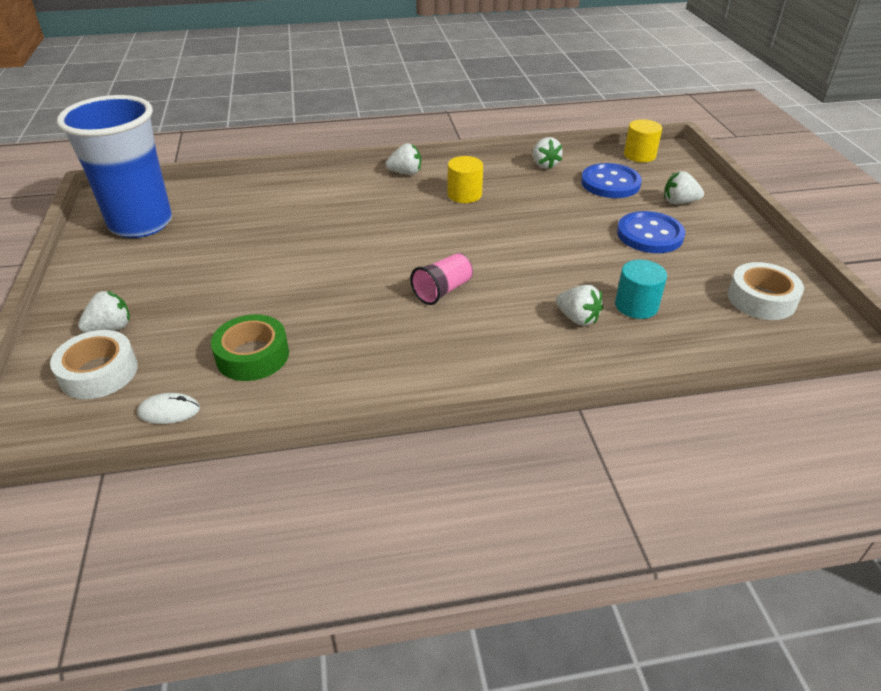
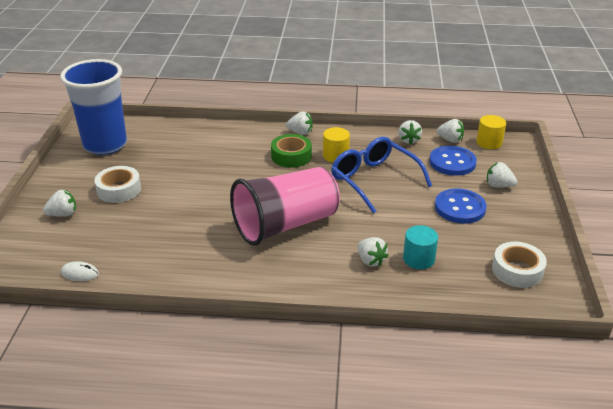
camera: 15 degrees right, 5 degrees down
(99, 372) = (47, 241): white tape -> white tape (119, 190)
(252, 356) = (142, 247): green tape -> green tape (291, 156)
(443, 290) = (285, 225): pink cup -> pink cup, size x2.32
(527, 217) = (373, 180): none -> blue glasses
(593, 158) = (450, 140): none -> white strawberry

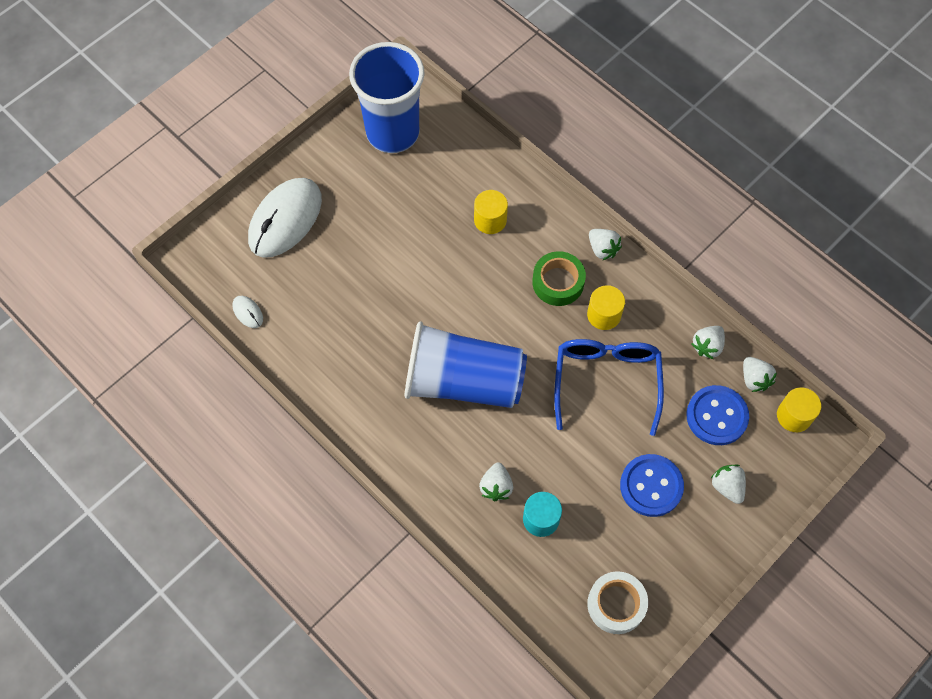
camera: 40 degrees right, 30 degrees up
(63, 214) = (285, 219): white strawberry -> white mouse
(119, 190) = (356, 217): white tape -> none
(216, 151) = (490, 220): none -> yellow cylinder
(285, 225) = (463, 381): pink cup -> blue cup

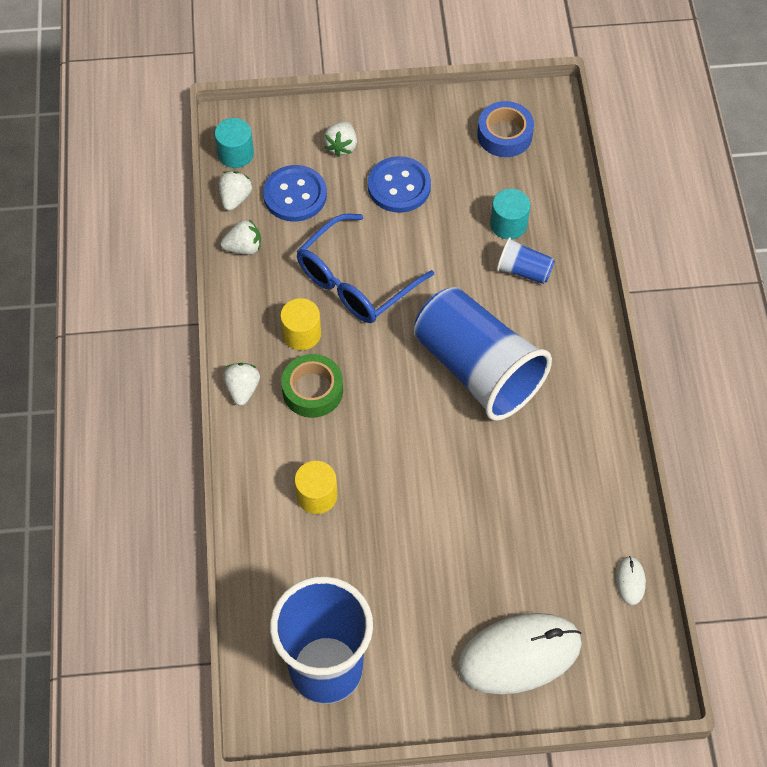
camera: 140 degrees left, 5 degrees down
(496, 486) = (523, 270): white strawberry -> blue cup
(616, 604) = (504, 135): white tape -> blue tape
(794, 416) = (236, 154): yellow cylinder -> turquoise cylinder

